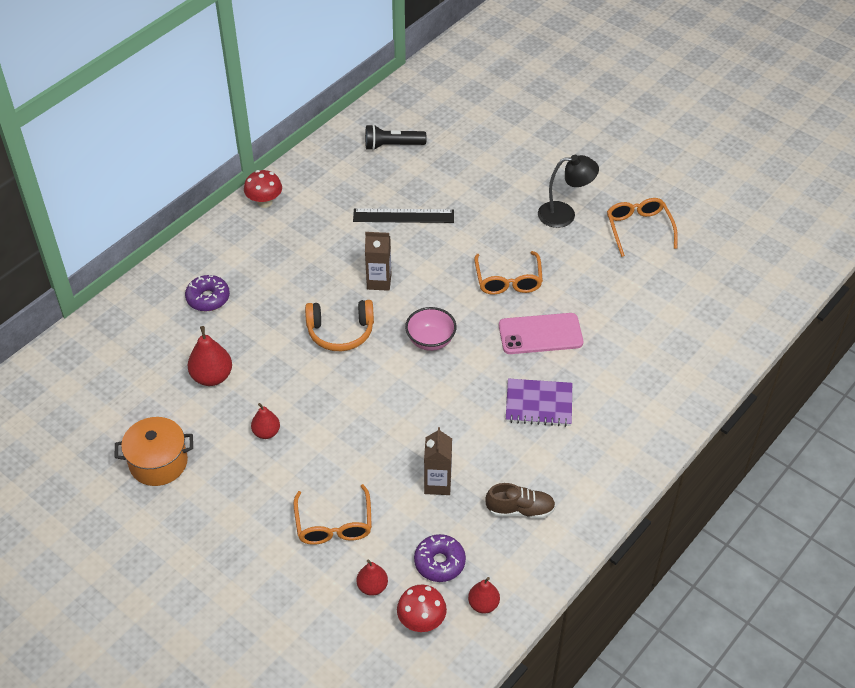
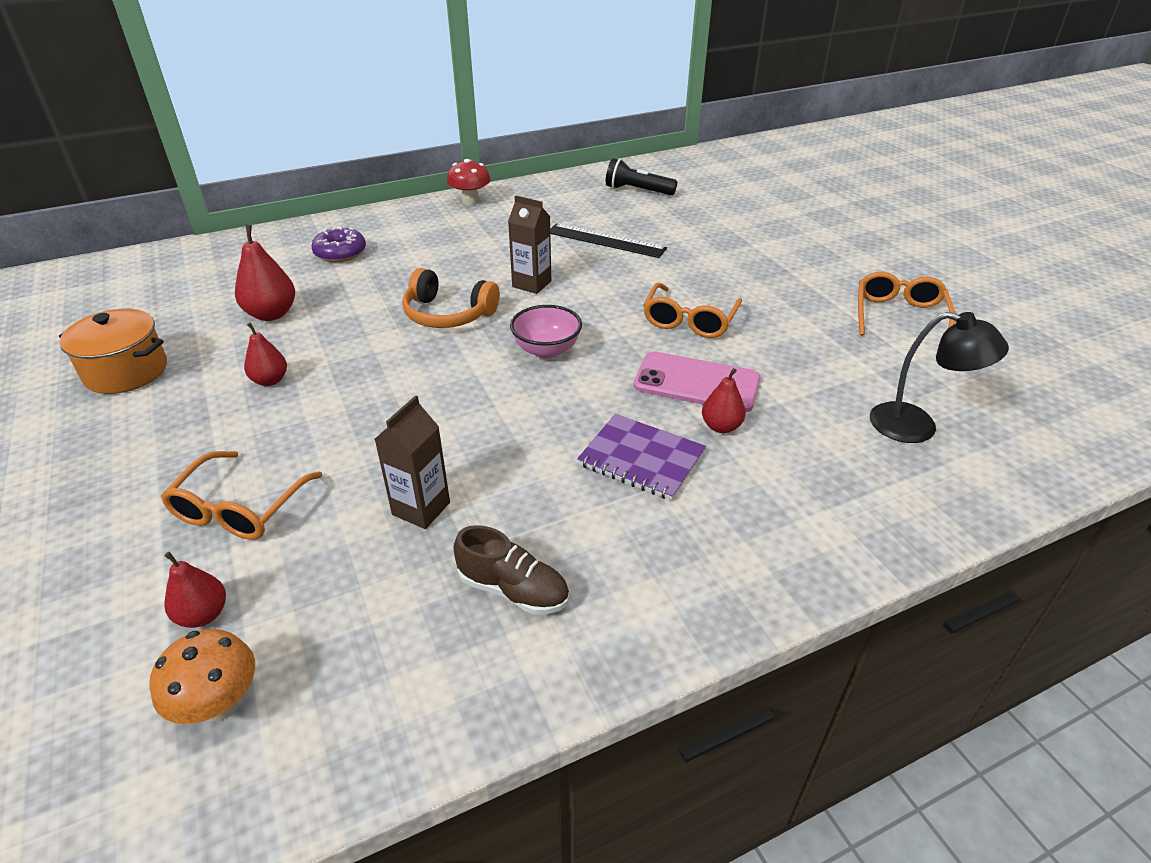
camera: 25 degrees right, 10 degrees down
(421, 621) = (219, 704): red mushroom -> orange mushroom
(439, 562) = (329, 620): purple donut -> none
(483, 604) = (337, 721): red pear -> red pear (721, 426)
(564, 214) = (803, 281): black lamp -> black lamp (917, 426)

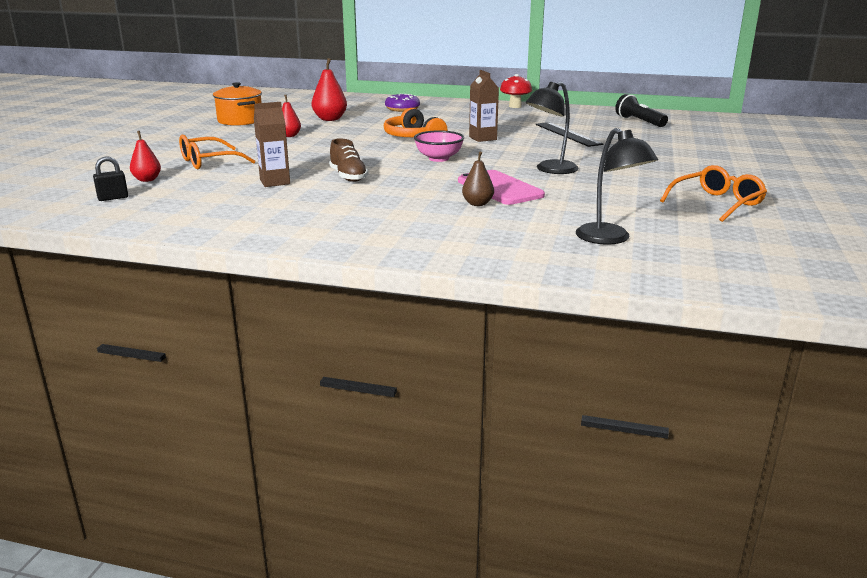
camera: 40 degrees right, 15 degrees down
(219, 704) = (113, 198): orange mushroom -> black padlock
(513, 590) = (264, 211): brown shoe -> brown shoe (348, 177)
(641, 459) = (407, 200): purple notebook -> none
(689, 320) = (550, 170): orange glasses -> black lamp
(721, 426) = (477, 204): red pear -> brown pear

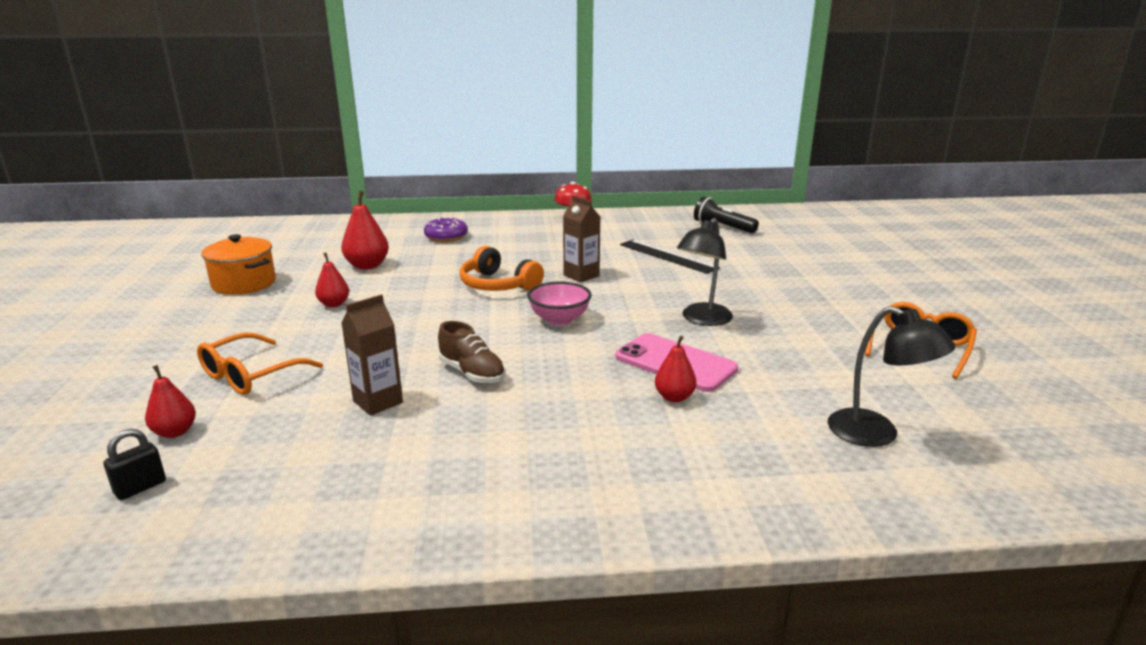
camera: 20 degrees left, 0 degrees up
(477, 204) = (674, 397): brown pear -> red pear

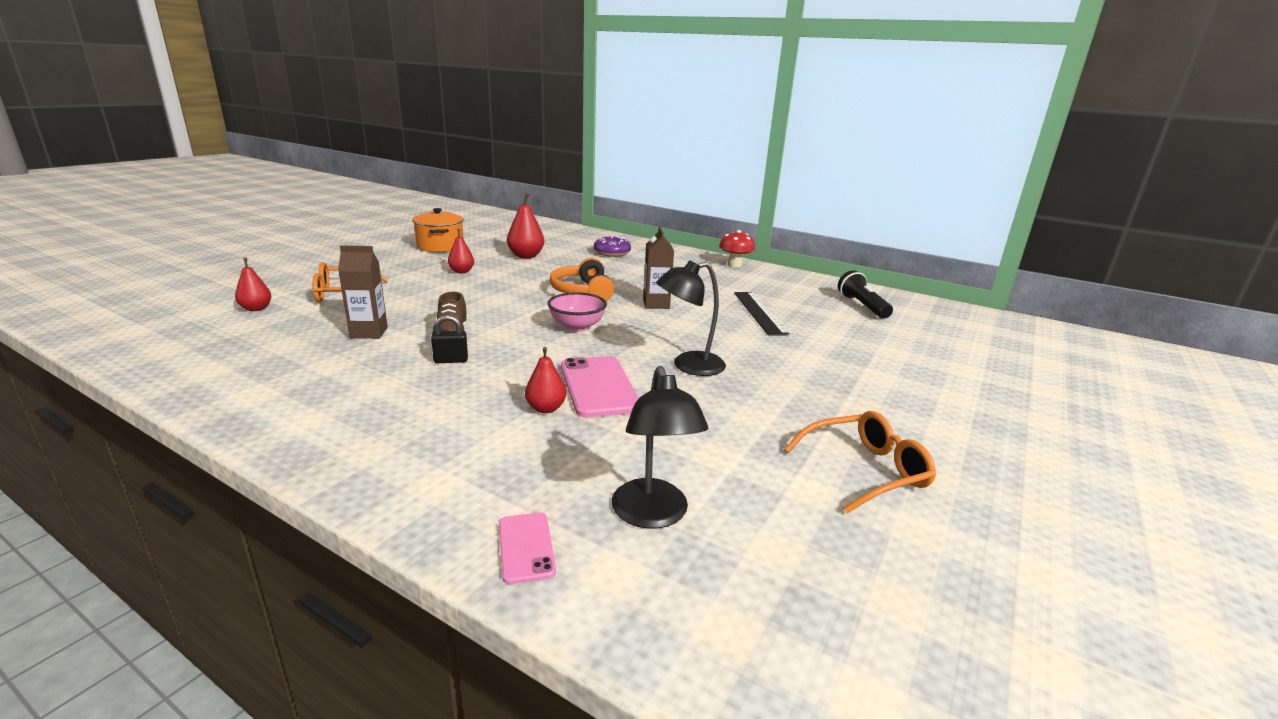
camera: 35 degrees right, 0 degrees up
(140, 487) = (191, 328): black padlock -> black padlock (451, 360)
(853, 495) = (526, 547): none -> pink phone

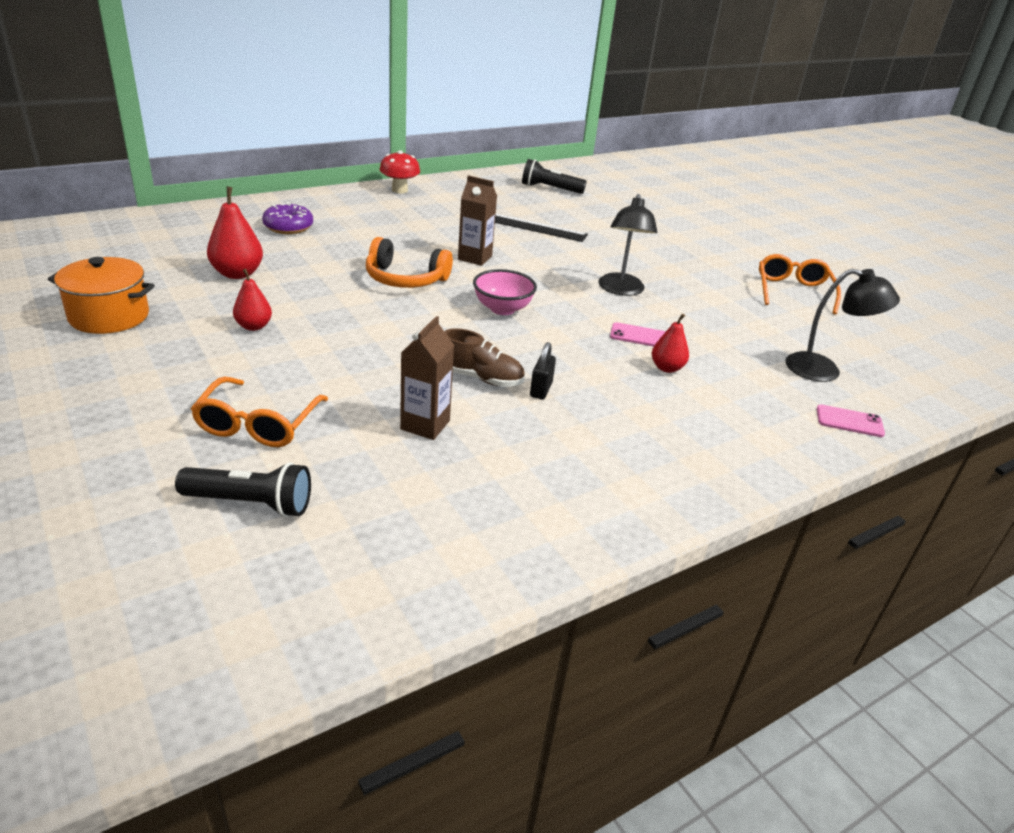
camera: 65 degrees left, 10 degrees up
(256, 309) = (251, 503): red pear -> black flashlight
(598, 386) = (638, 336): pink phone -> pink phone, size x0.54

